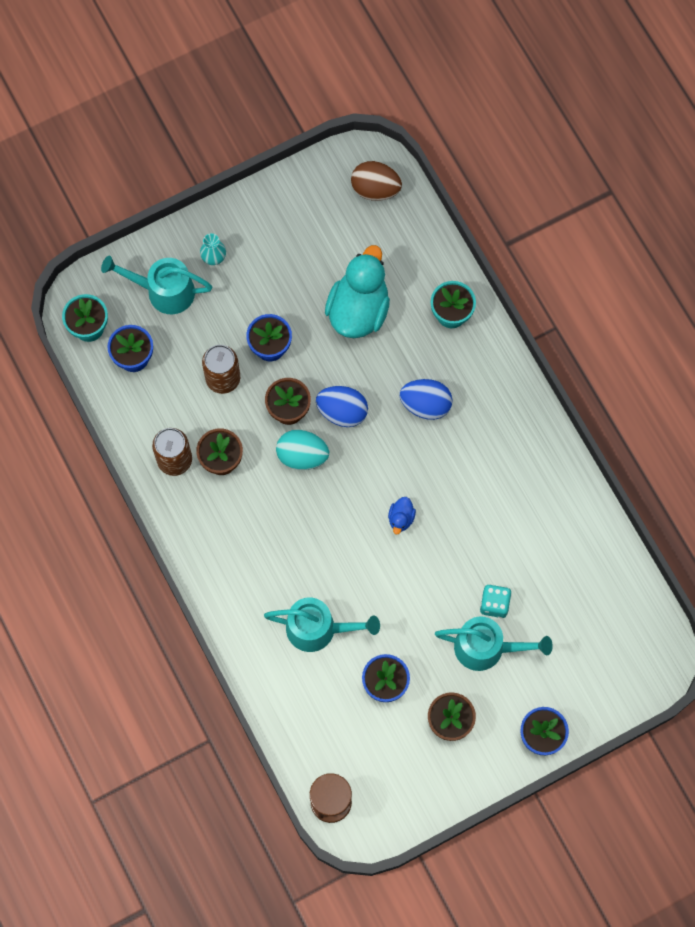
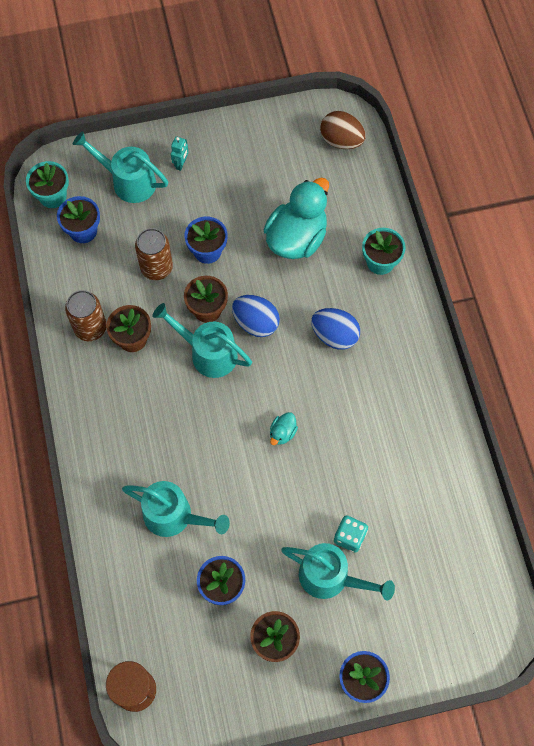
camera: 15 degrees right, 5 degrees down
(213, 257) = (181, 164): turquoise vase -> turquoise robot
(302, 456) = (207, 353): turquoise egg -> turquoise watering can
(401, 518) = (282, 433): blue duck -> turquoise duck

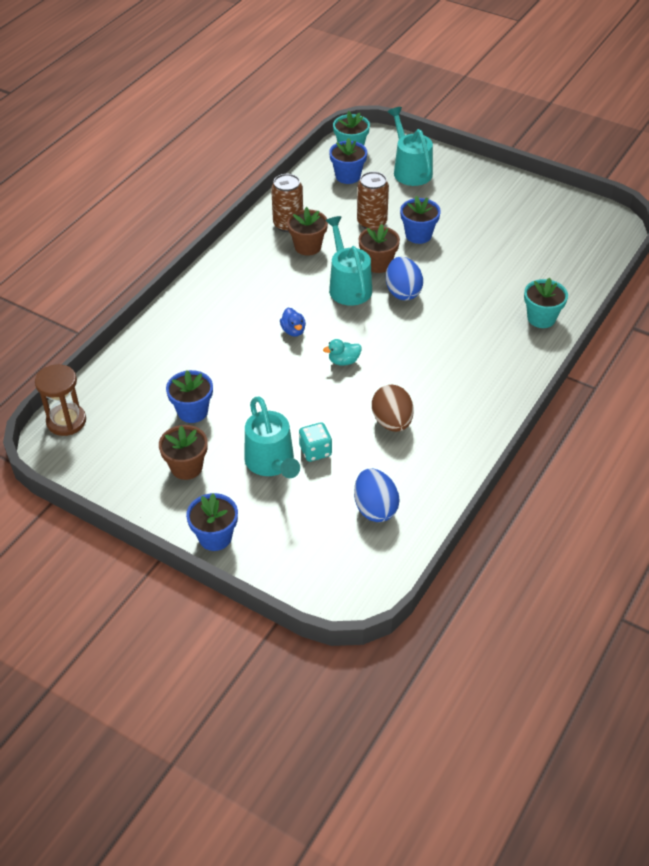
camera: 45 degrees right, 20 degrees down
(174, 516) = (212, 352): turquoise watering can -> none
(181, 164) = (459, 182): turquoise robot -> none
(214, 437) = (293, 331): none -> blue duck
(296, 238) = (492, 267): turquoise duck -> none
(334, 336) = (452, 335): blue egg -> blue egg (375, 508)
(341, 141) = (596, 236): brown egg -> brown egg (392, 422)

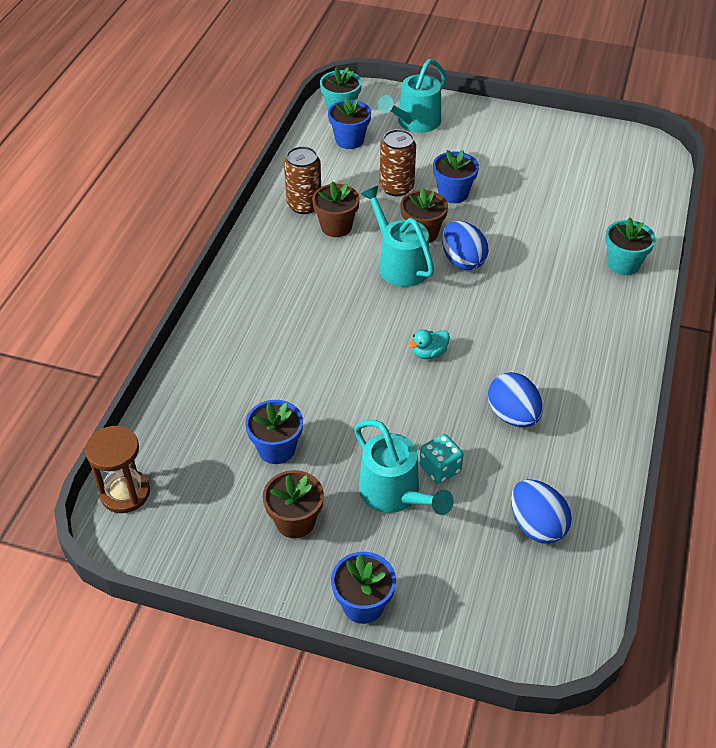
camera: 15 degrees left, 0 degrees up
(293, 331) = (358, 328): blue duck -> none
(392, 422) = (513, 416): brown egg -> blue egg
(410, 170) = (414, 123): turquoise watering can -> turquoise watering can turned 105 degrees counterclockwise

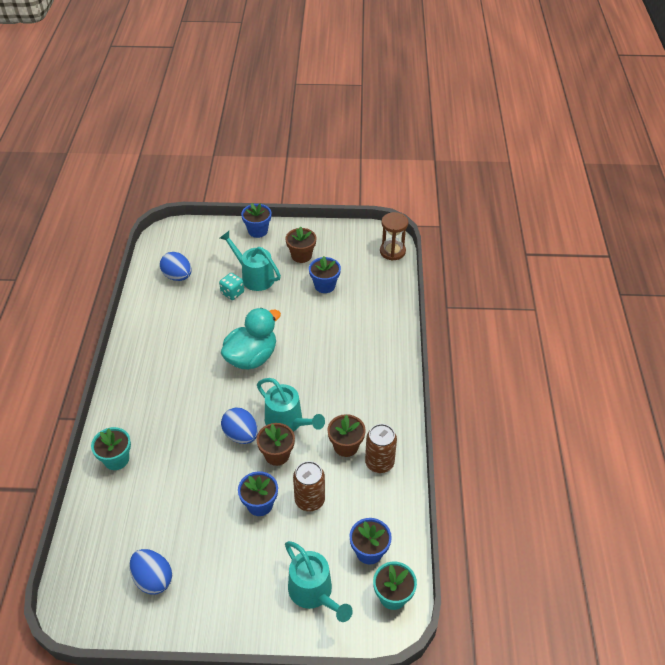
camera: 165 degrees right, 0 degrees up
(414, 123) = (314, 593): turquoise watering can -> turquoise watering can turned 120 degrees clockwise
(429, 353) = (251, 357): turquoise duck -> turquoise duck, size x2.38
(513, 416) = (194, 329): blue egg -> blue egg (153, 579)

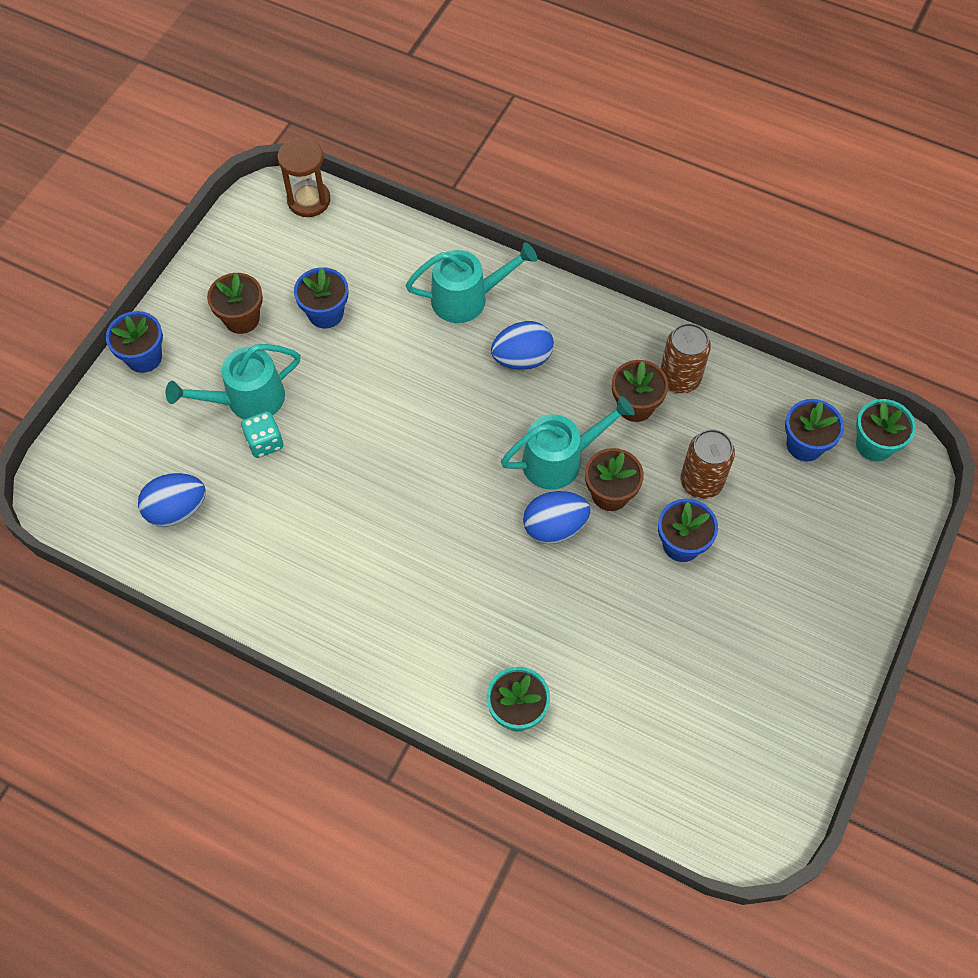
camera: 65 degrees left, 15 degrees up
(153, 579) = (743, 717): blue egg -> blue egg (522, 359)
(251, 357) = (416, 463): turquoise duck -> none
(314, 593) = (838, 529): turquoise watering can -> turquoise watering can (468, 298)

